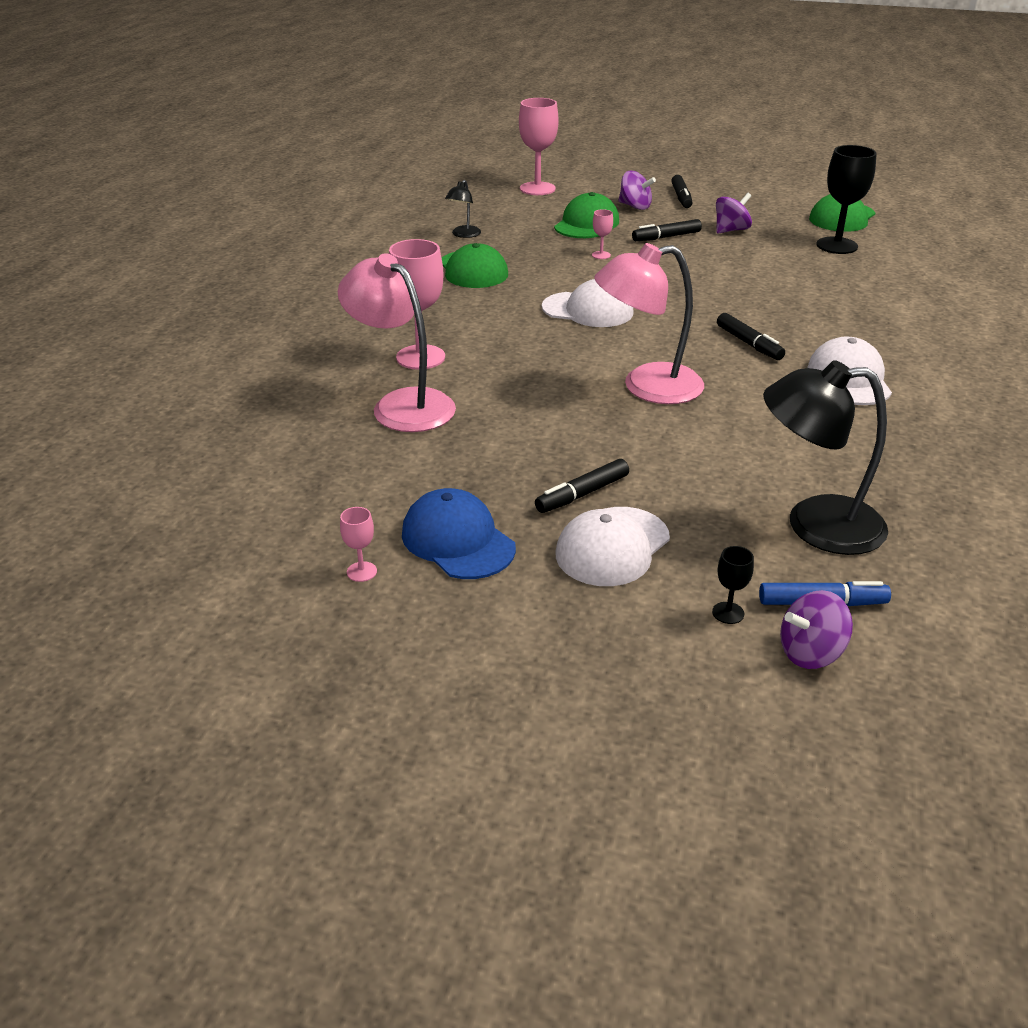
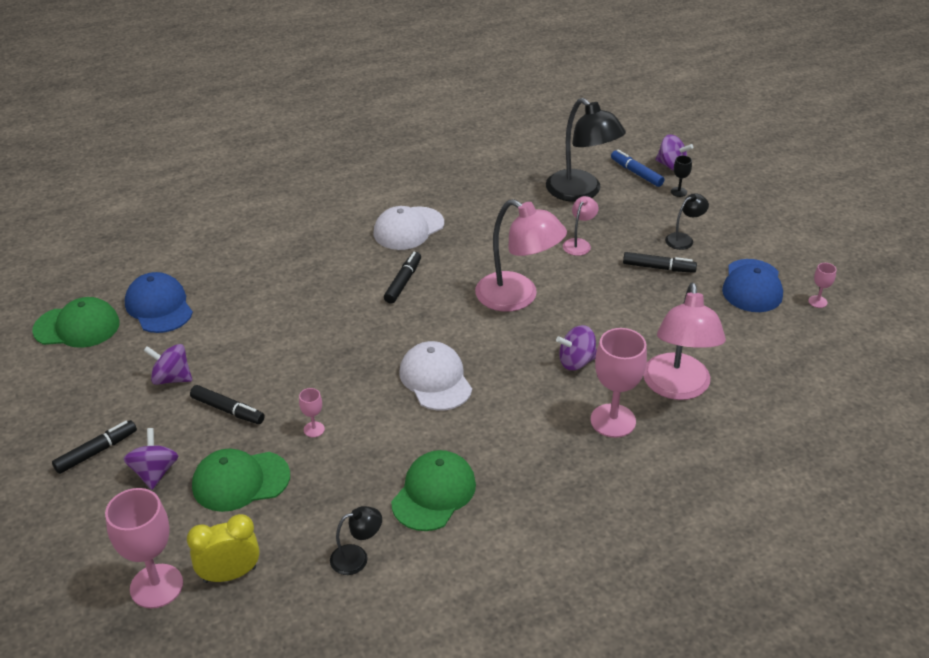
camera: 130 degrees left, 5 degrees up
(513, 204) = (230, 574): none -> yellow clock
(513, 374) = (576, 362): none -> purple spinning top
(612, 547) = (683, 239): white cap -> black lamp
(697, 465) = (579, 243): none -> pink lamp
(837, 246) = (159, 306): black goblet -> blue cap

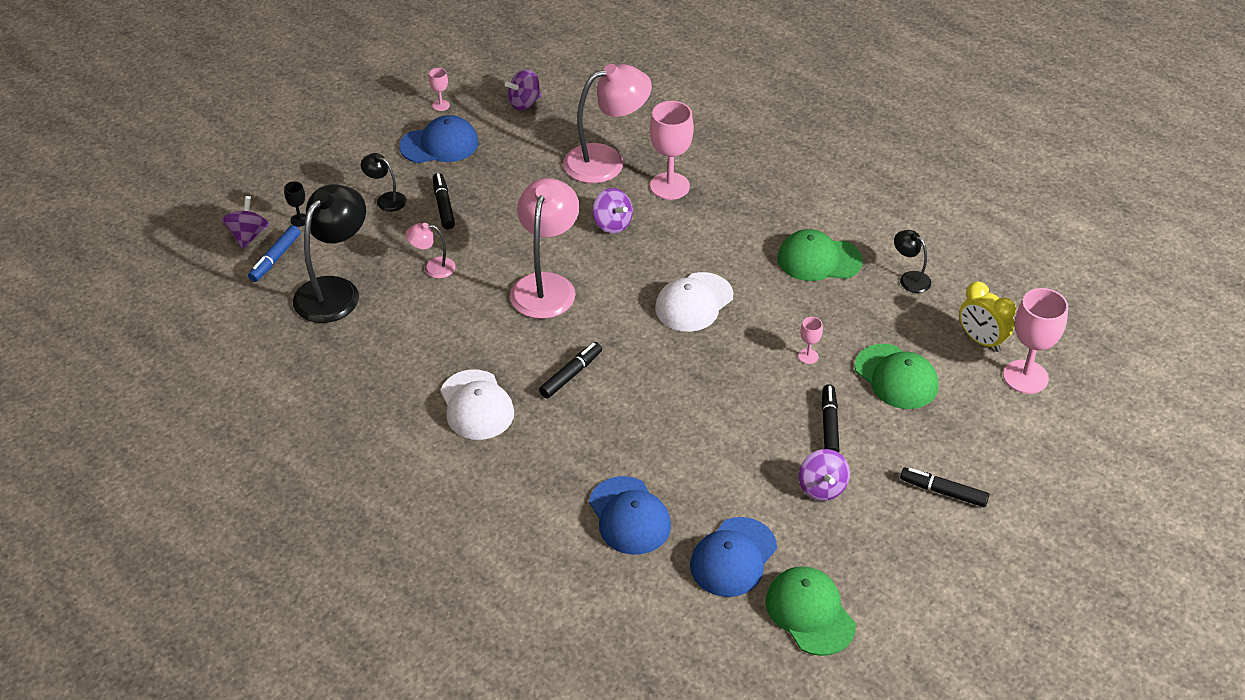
camera: 115 degrees left, 5 degrees up
(155, 472) = (931, 437): purple spinning top -> purple spinning top (524, 103)
(242, 269) = (629, 516): none -> blue cap
(403, 282) = (571, 375): black marker -> black marker turned 135 degrees clockwise
(408, 228) = (476, 405): white cap -> white cap turned 45 degrees clockwise

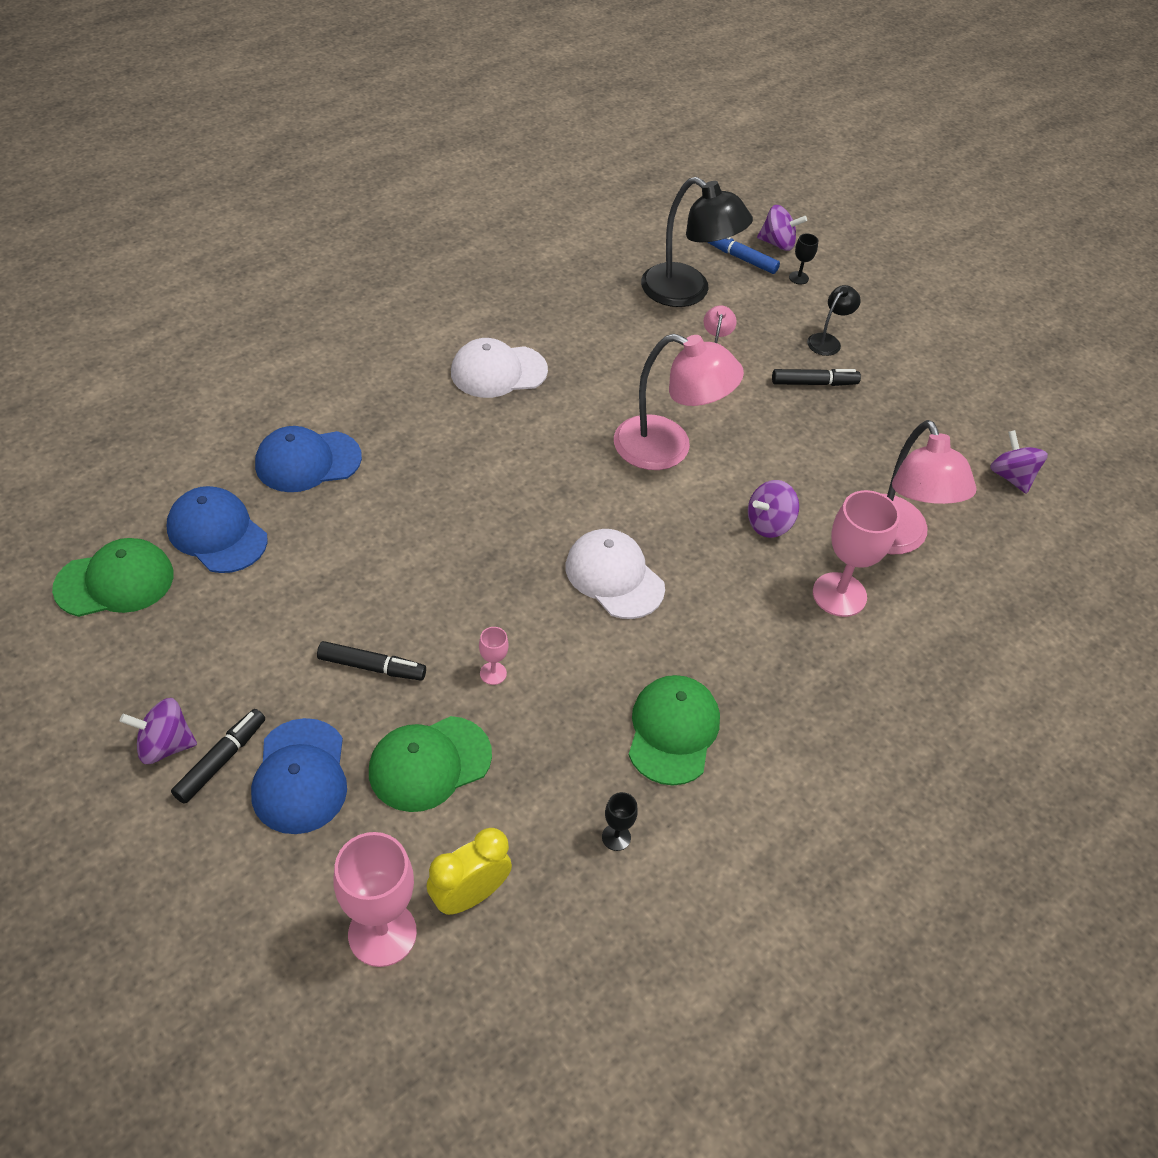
camera: 95 degrees right, 5 degrees up
(439, 144) = (925, 392): blue cap -> blue cap (300, 776)
(441, 105) = (1001, 402): pink goblet -> none
(571, 375) = (522, 448): black marker -> none
(822, 488) = (278, 635): purple spinning top -> purple spinning top (165, 745)
(909, 278) = (616, 837): black lamp -> black goblet

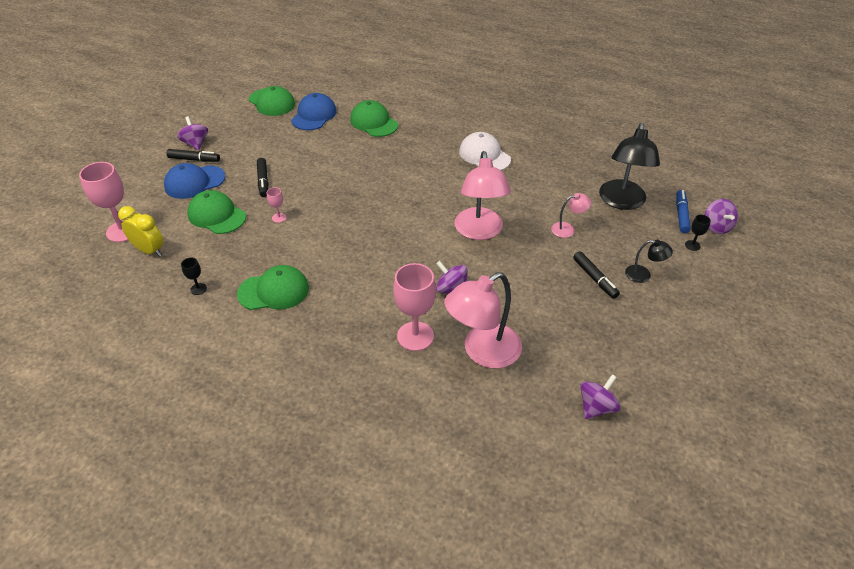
camera: 70 degrees right, 5 degrees down
(307, 461) = (374, 122): blue cap -> green cap
(614, 577) = (367, 239): white cap -> none

